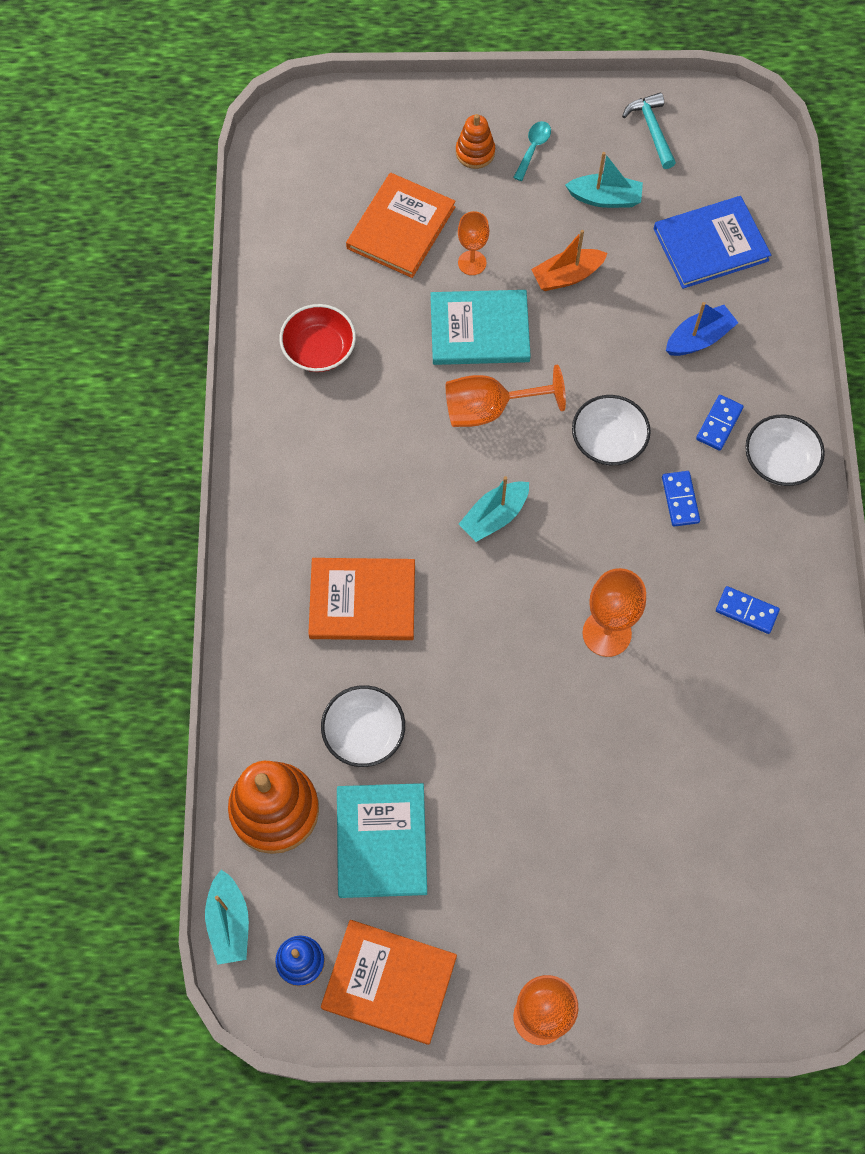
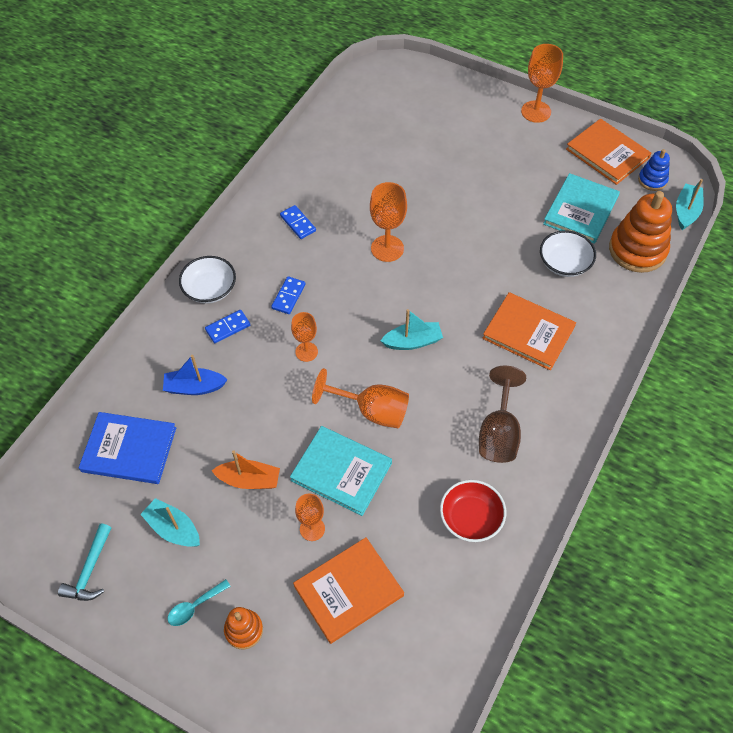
camera: 150 degrees left, 10 degrees down
(335, 454) = (499, 433): none -> brown goblet
(608, 441) = (306, 352): white bowl -> orange goblet

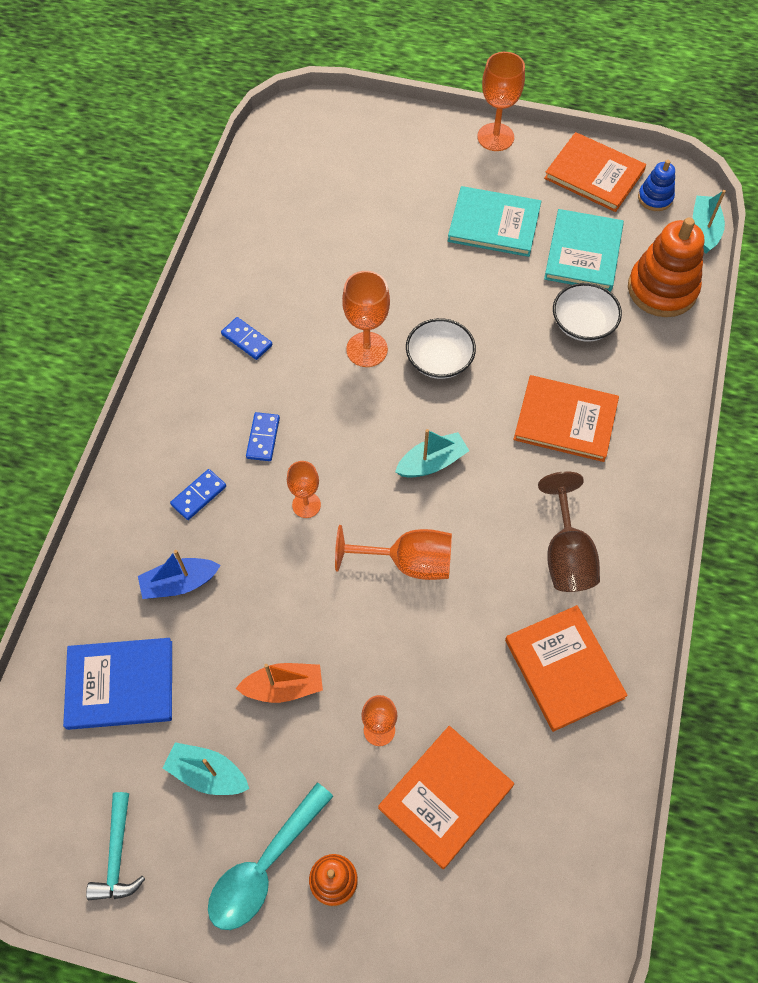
camera: 15 degrees left, 5 degrees up
(194, 606) = (264, 867): turquoise spoon -> turquoise spoon, size x1.90
(210, 289) = (161, 450): white bowl -> white bowl (439, 360)
(341, 471) = (393, 648): turquoise book -> turquoise book (494, 224)
(471, 518) = (564, 669): red bowl -> orange book

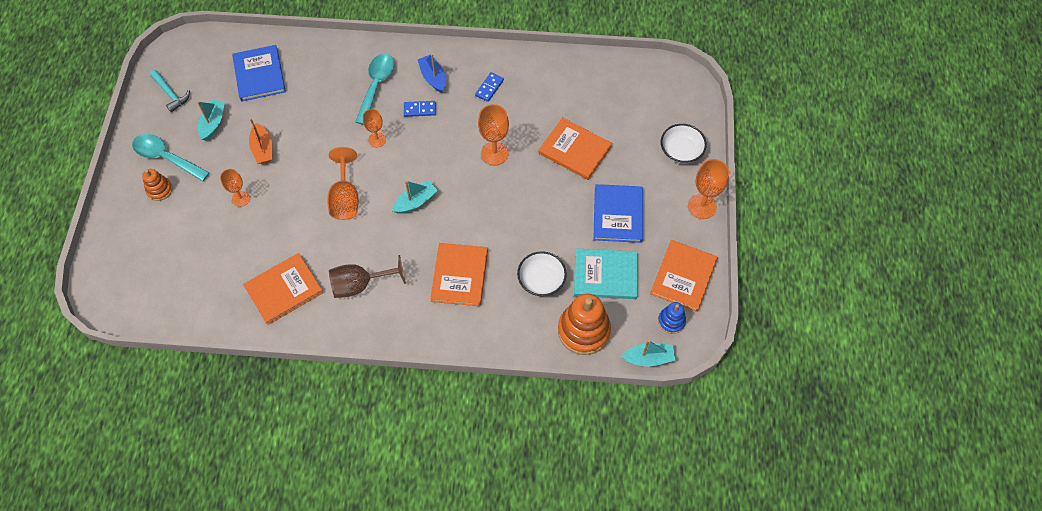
camera: 80 degrees right, 0 degrees up
(117, 855) = (171, 94): turquoise hammer -> turquoise hammer turned 120 degrees counterclockwise
(179, 583) = (320, 88): blue boat -> blue boat (433, 77)
(198, 495) = (376, 85): blue domino -> turquoise spoon
(432, 462) = (415, 202): turquoise boat -> turquoise boat turned 90 degrees counterclockwise
(439, 360) = (494, 195): white bowl -> white bowl (681, 151)
(445, 797) = (205, 236): orange book -> orange book (575, 150)
(494, 224) = (618, 215): turquoise book -> blue book

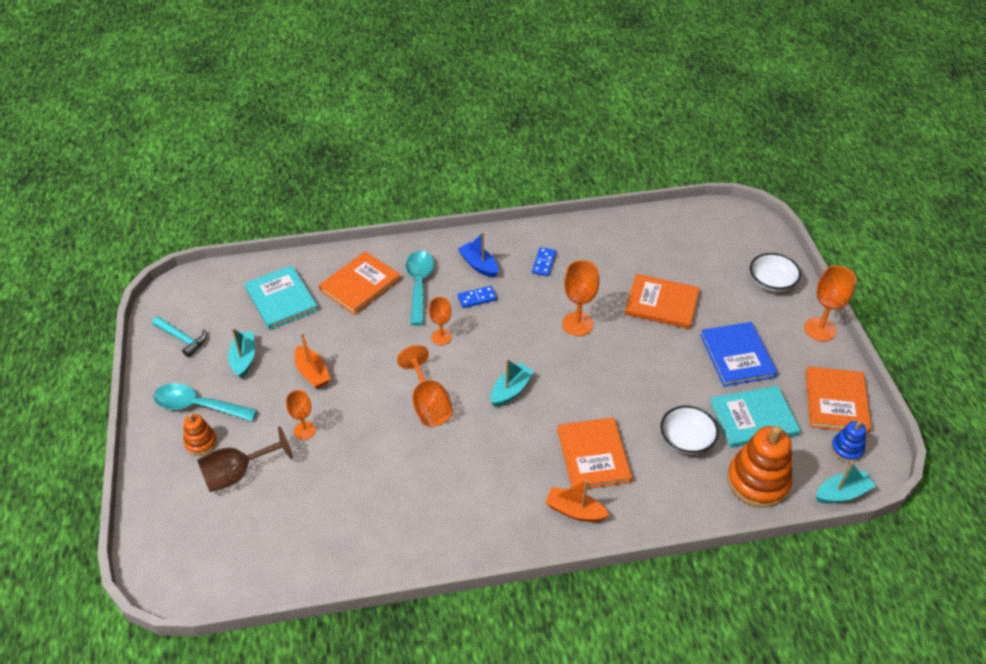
camera: 15 degrees left, 15 degrees down
(259, 75) = (281, 299): blue book -> turquoise book
(284, 290) = (393, 518): orange book -> orange book (360, 285)
(360, 284) = (482, 491): brown goblet -> brown goblet (237, 473)
(426, 319) = (575, 511): none -> orange boat

